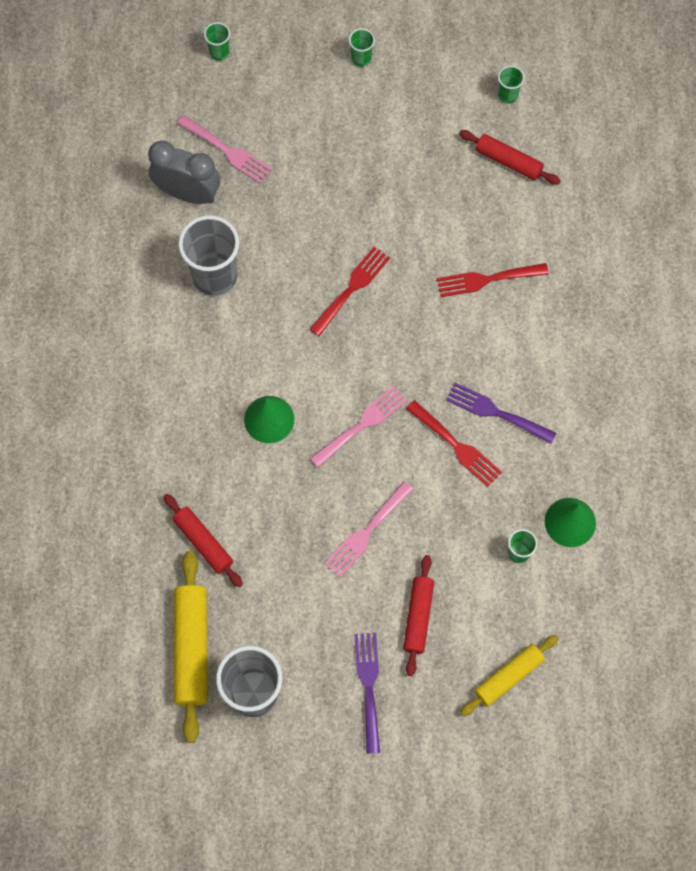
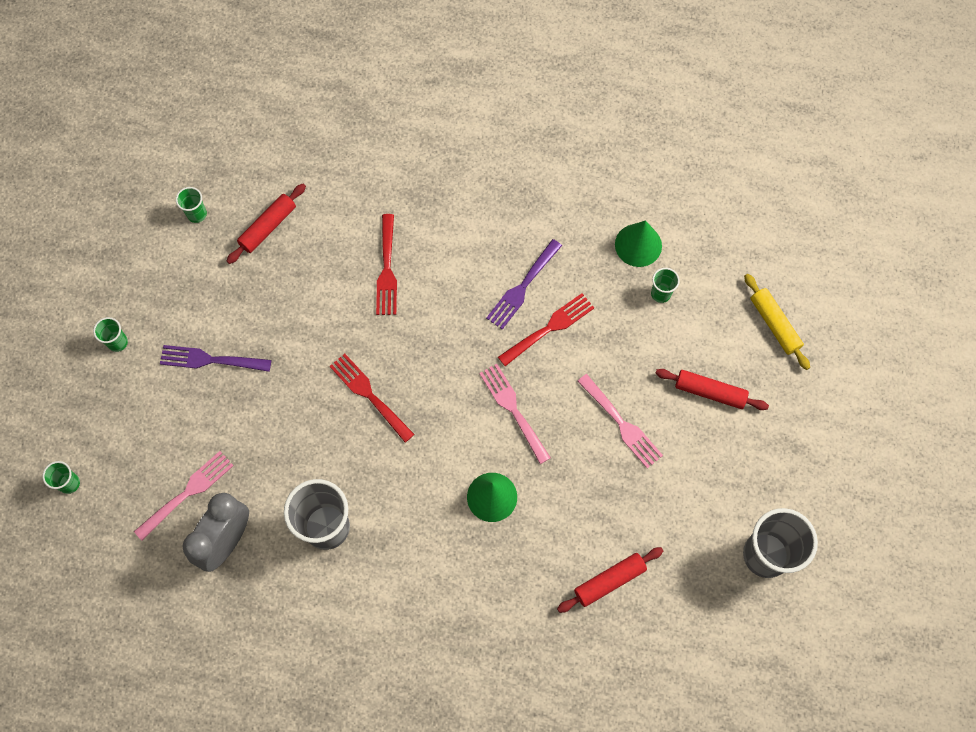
camera: 80 degrees left, 0 degrees up
(191, 648) = (714, 608): yellow rolling pin -> none
(368, 687) = (771, 448): purple fork -> purple fork (211, 360)

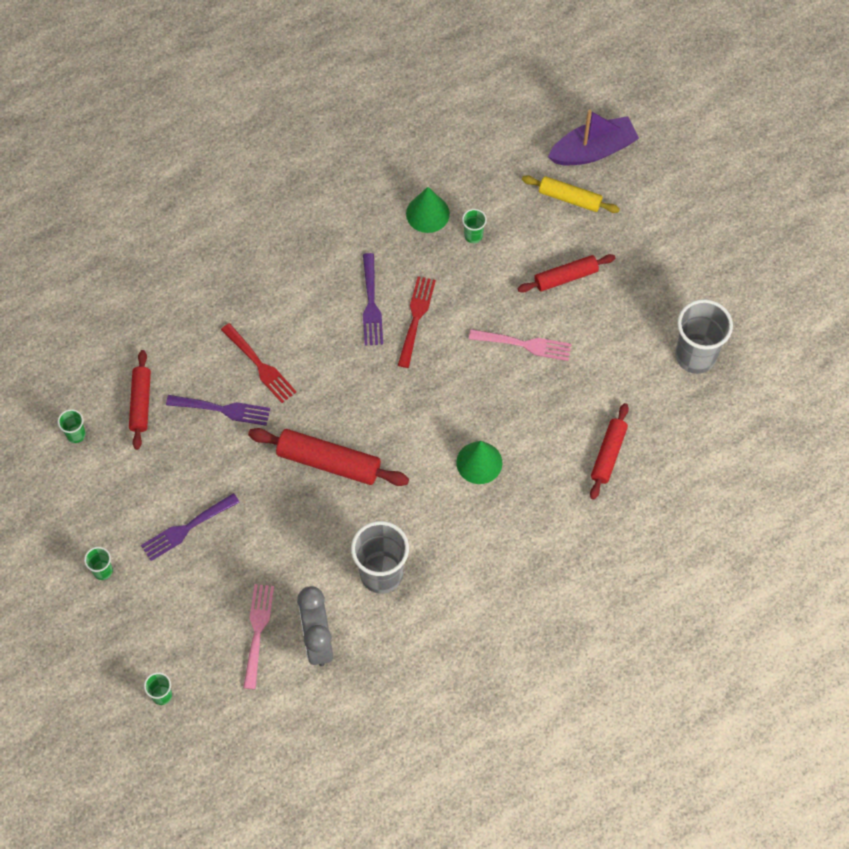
camera: 40 degrees left, 5 degrees down
(325, 283) = (222, 409): none -> purple fork
(369, 395) = (329, 462): red fork -> red rolling pin
(513, 410) = (441, 393): pink fork -> none
(833, 297) = (593, 150): none -> purple boat

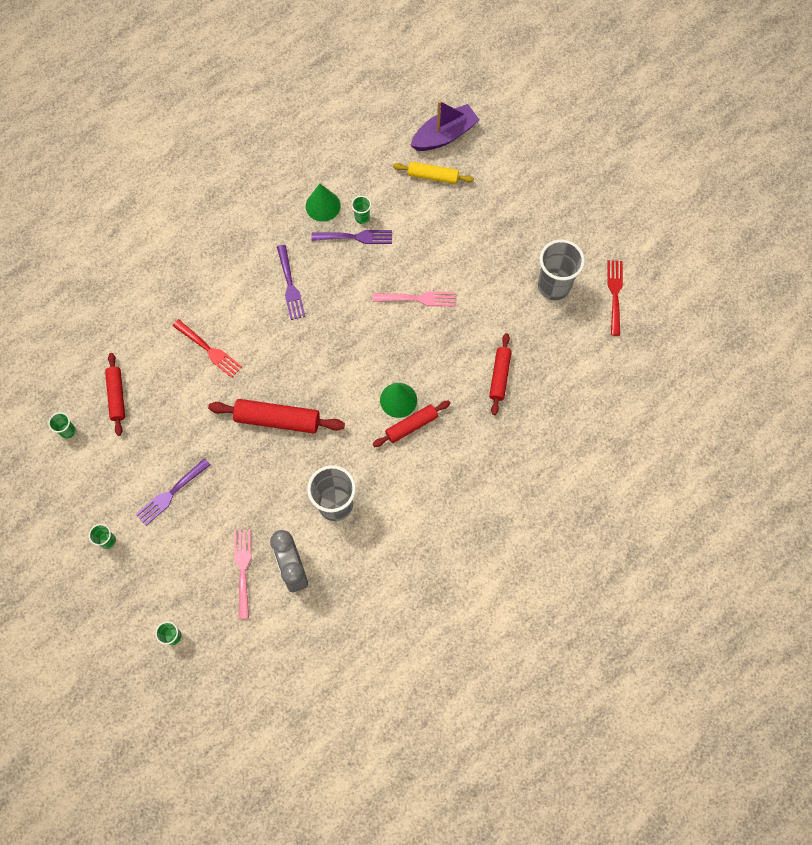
camera: 10 degrees left, 5 degrees up
(222, 409) = (184, 391): purple fork -> purple fork (355, 237)
(416, 318) = (328, 291): red fork -> red fork (615, 294)
(566, 277) = (441, 239): red rolling pin -> red rolling pin (411, 425)

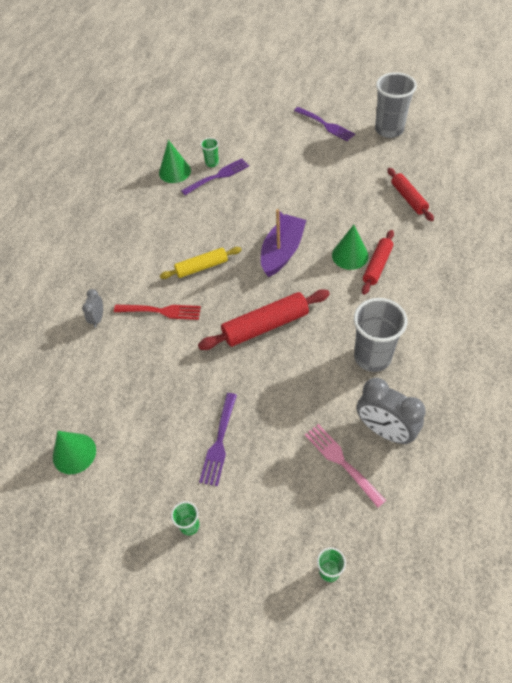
camera: 30 degrees left, 15 degrees down
(67, 431) = (74, 453): green cup -> green cone
(117, 396) = (103, 395): red rolling pin -> none
(157, 323) = (97, 318): none -> grey clock
(290, 285) = (193, 231): purple fork -> purple fork (325, 125)
(417, 298) = (300, 187): pink fork -> none
(433, 176) = (242, 116): yellow rolling pin -> yellow rolling pin (201, 267)
(444, 135) = (228, 92): purple boat -> purple boat (282, 252)
(615, 294) = (434, 113): red fork -> none

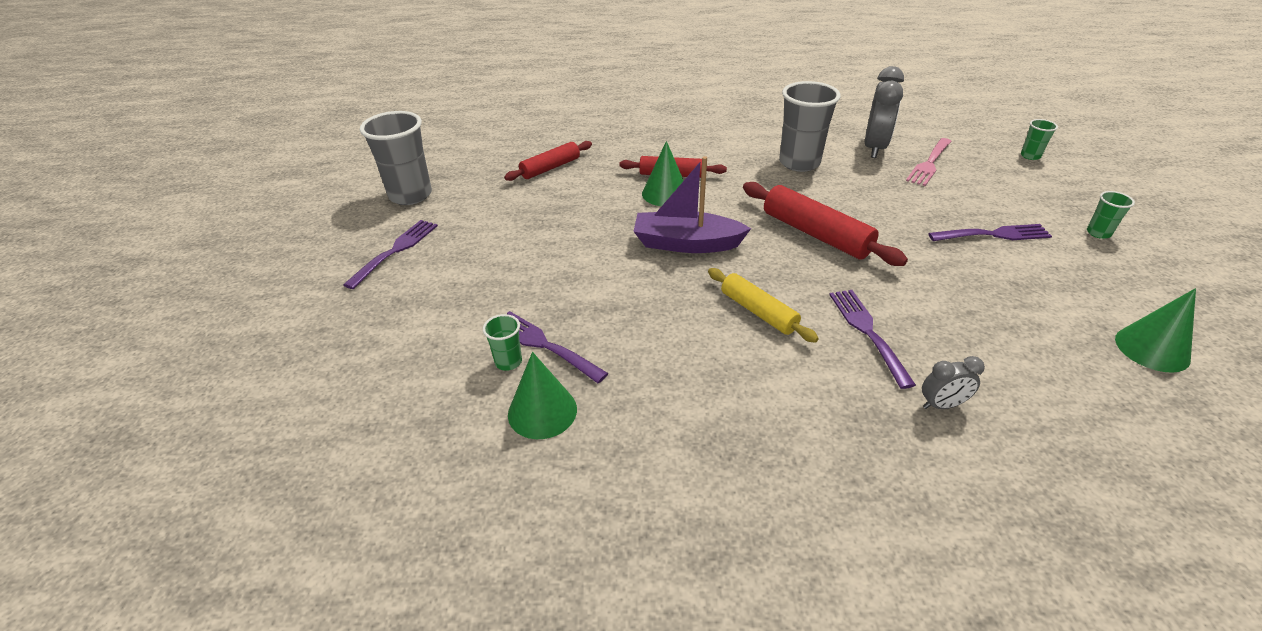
camera: 110 degrees left, 15 degrees down
(161, 311) = (868, 332): red fork -> purple fork

